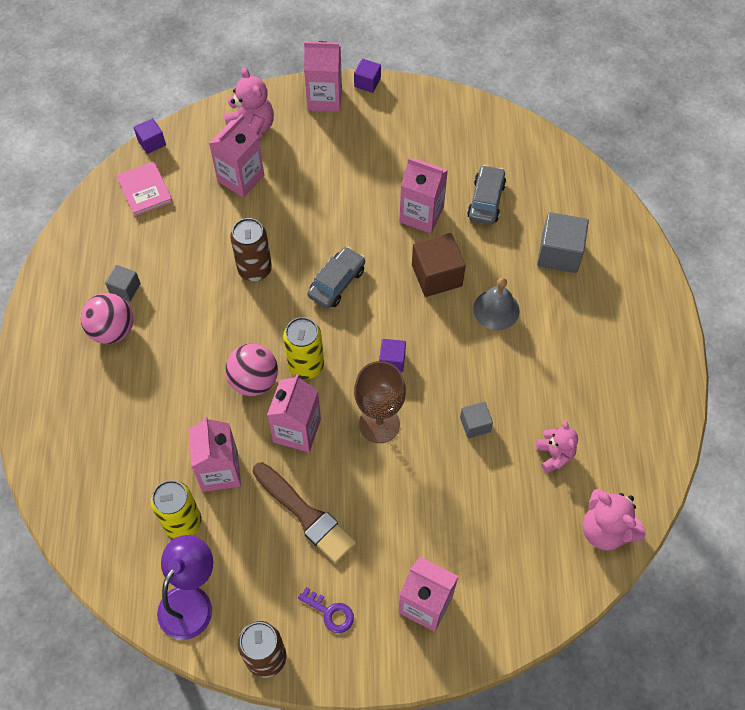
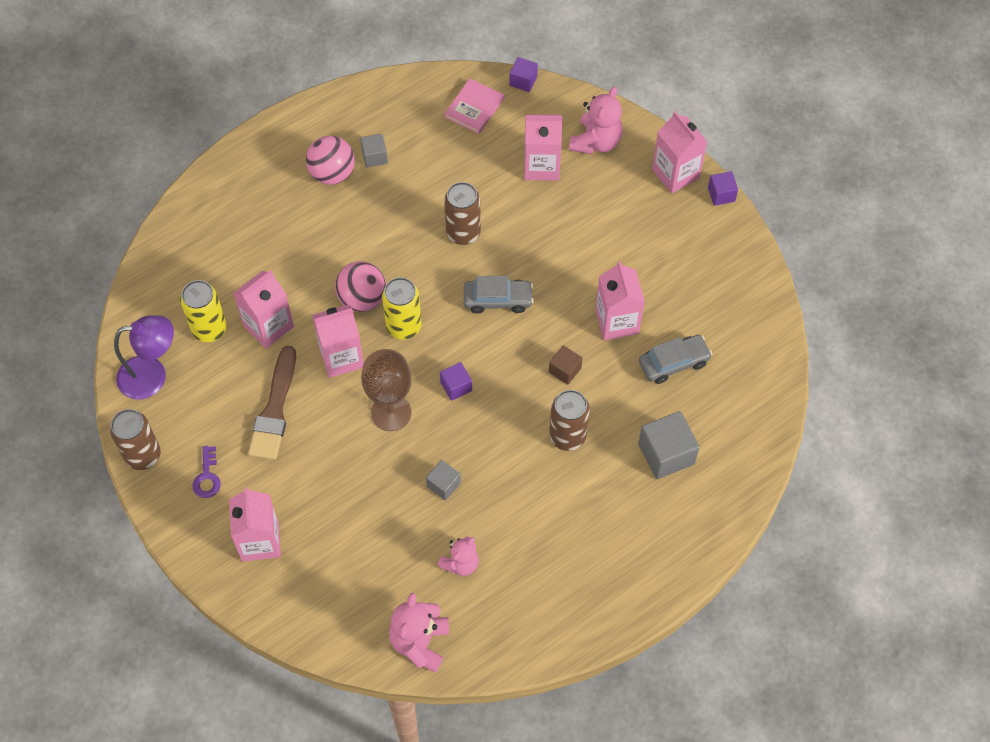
camera: 55 degrees right, 0 degrees up
(436, 275) = (565, 370): brown cube -> brown cube, size x0.57
(496, 309) = (567, 436): grey bell -> brown can

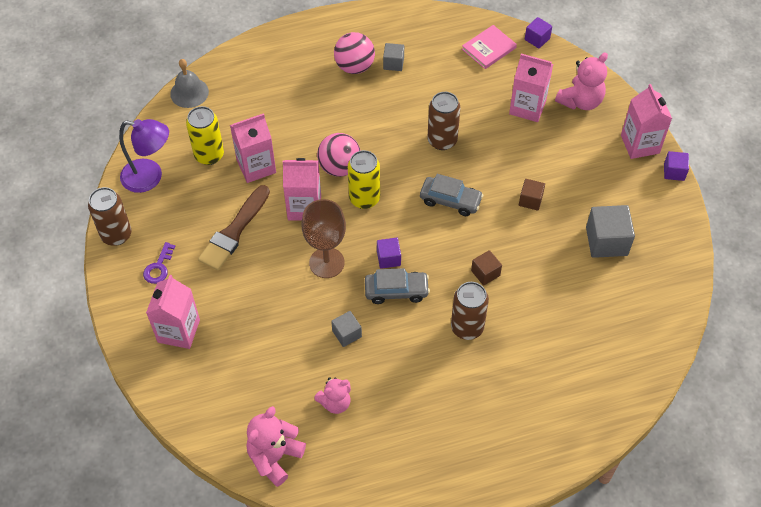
camera: 20 degrees right, 5 degrees down
(155, 261) = (189, 92): none -> grey bell
(583, 273) = (530, 200): none -> brown cube
(617, 321) = (545, 247): pink carton -> none
(666, 454) = (548, 369): grey cube -> grey cube (606, 241)
(673, 363) = (582, 295): grey car -> grey car (396, 291)

